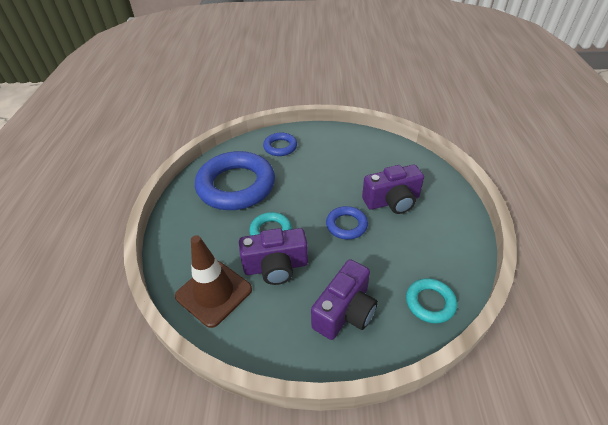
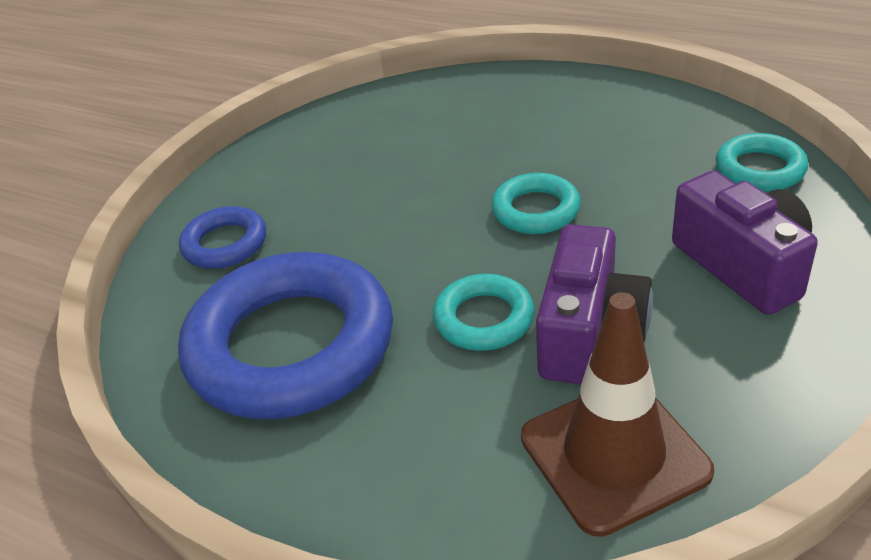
camera: 60 degrees left, 5 degrees down
(346, 225) = (536, 210): blue ring -> turquoise ring
(392, 201) = (512, 142): purple camera -> none

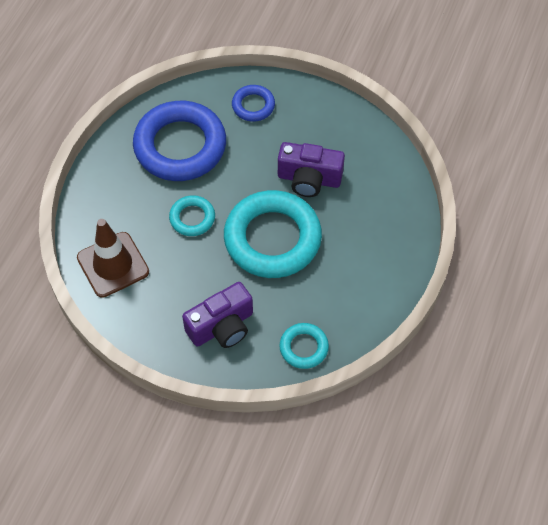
camera: 80 degrees right, 20 degrees up
(536, 210) = (272, 239): turquoise ring -> turquoise ring, size x2.10
(589, 333) = (180, 259): purple camera -> purple camera (309, 179)

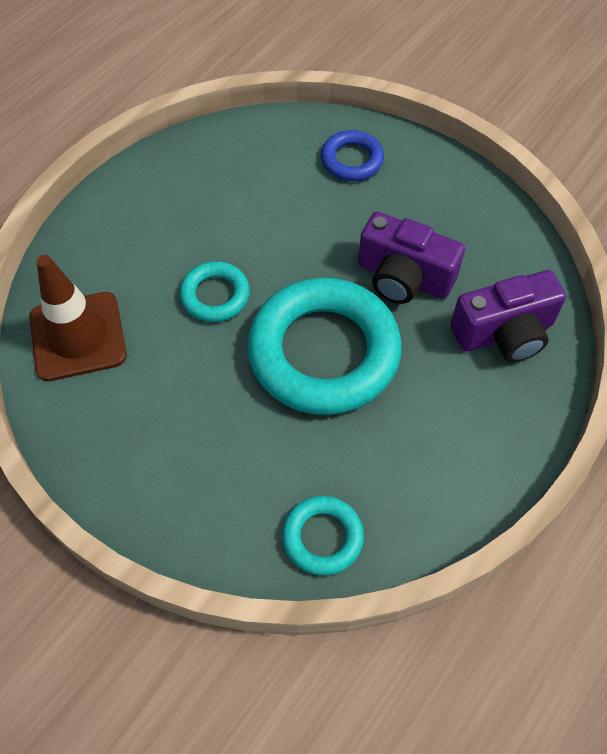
camera: 15 degrees right, 0 degrees up
(180, 146) = (232, 192): blue ring -> none
(222, 326) = (205, 470): purple camera -> purple camera (504, 333)

